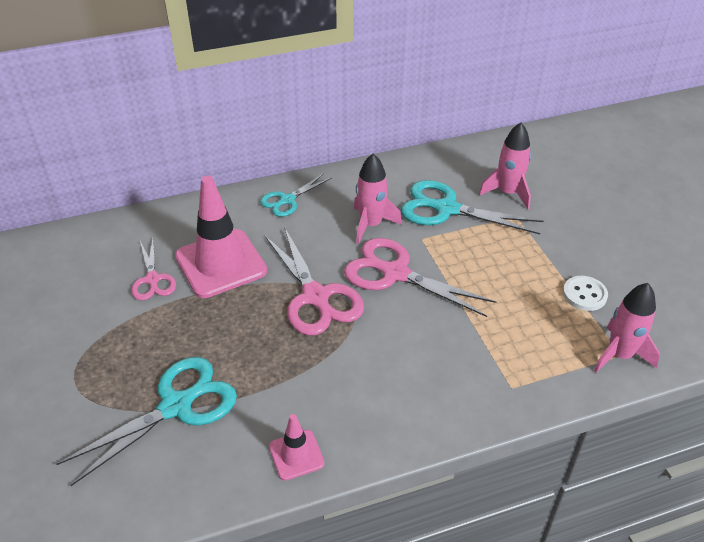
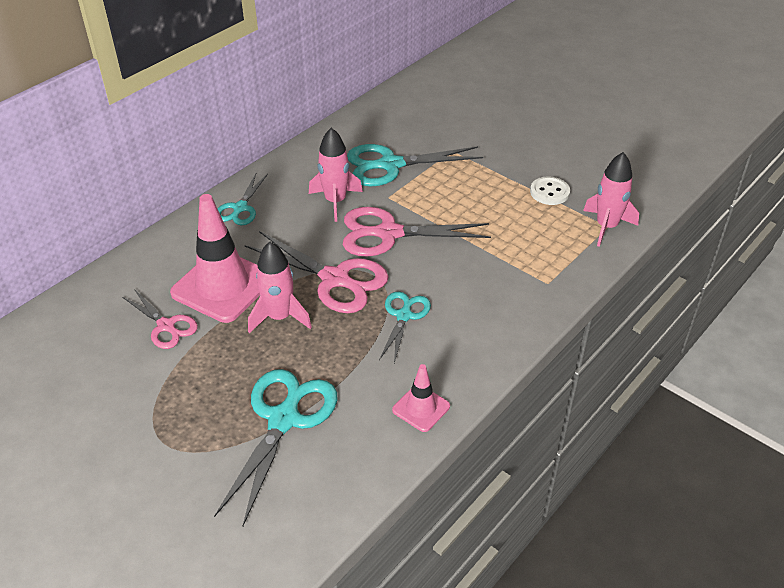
camera: 30 degrees left, 0 degrees up
(349, 358) = (404, 316): none -> turquoise scissors
(508, 193) = (431, 134): pink rocket -> pink rocket (279, 317)

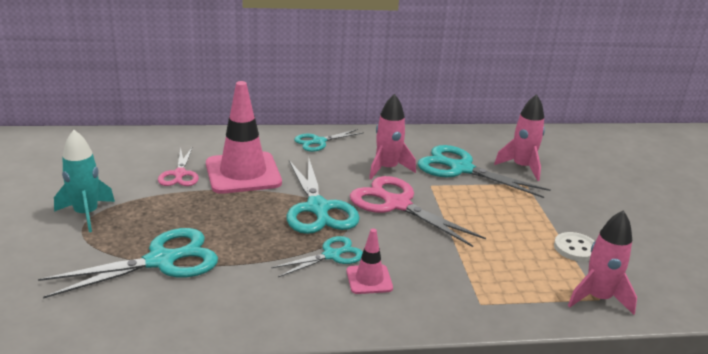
camera: 40 degrees right, 15 degrees down
(145, 427) = (86, 214): none -> turquoise rocket
(279, 317) = (249, 208): pink rocket -> pink rocket (522, 167)
(335, 279) = (317, 208): pink scissors -> turquoise scissors
(421, 408) = (254, 315): pink traffic cone -> pink traffic cone (369, 279)

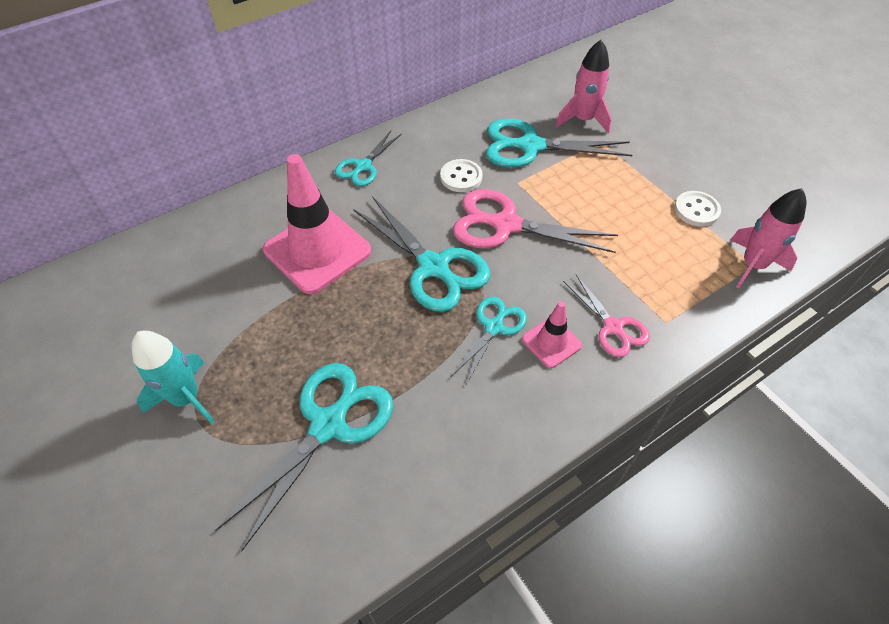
camera: 25 degrees left, 25 degrees up
(179, 174) = (247, 284): pink scissors -> pink scissors (613, 327)
(387, 169) = (461, 177): pink rocket -> white button

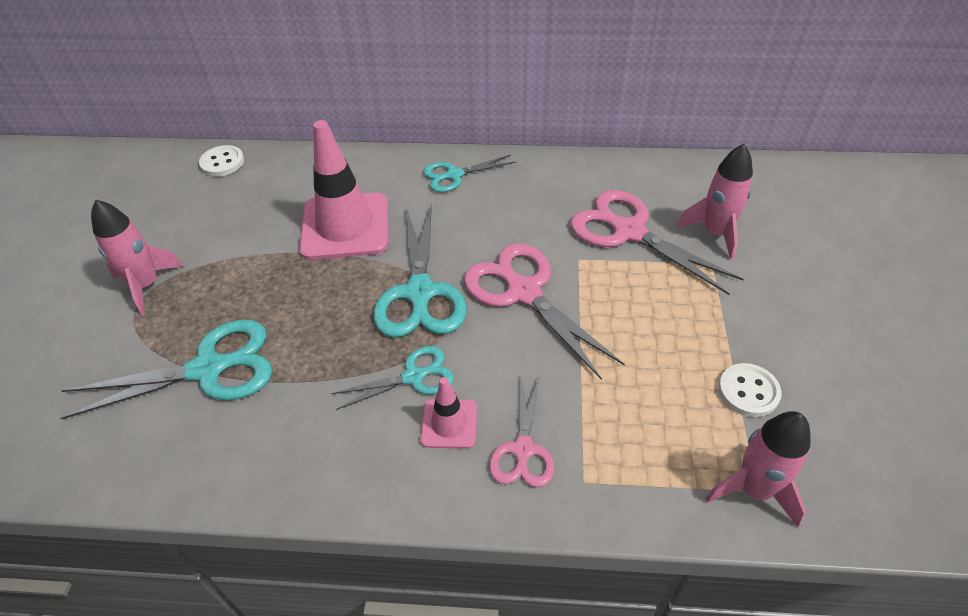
camera: 40 degrees right, 5 degrees down
(186, 398) = (146, 285): turquoise rocket -> pink rocket
(461, 177) = (529, 227): white button -> white button (222, 162)
(530, 146) = (629, 232): turquoise scissors -> pink scissors

